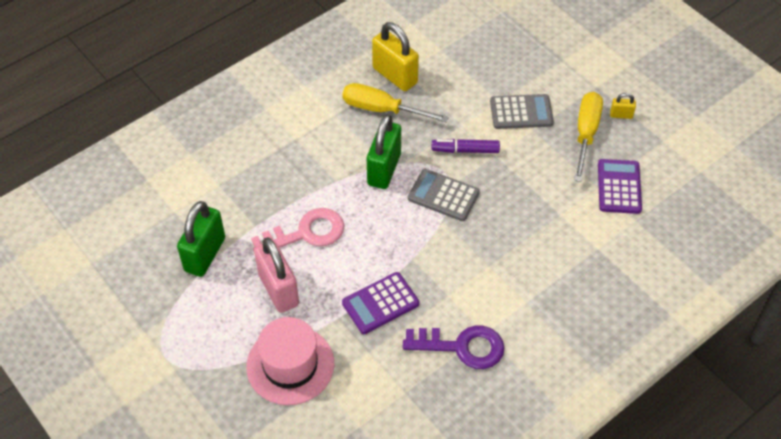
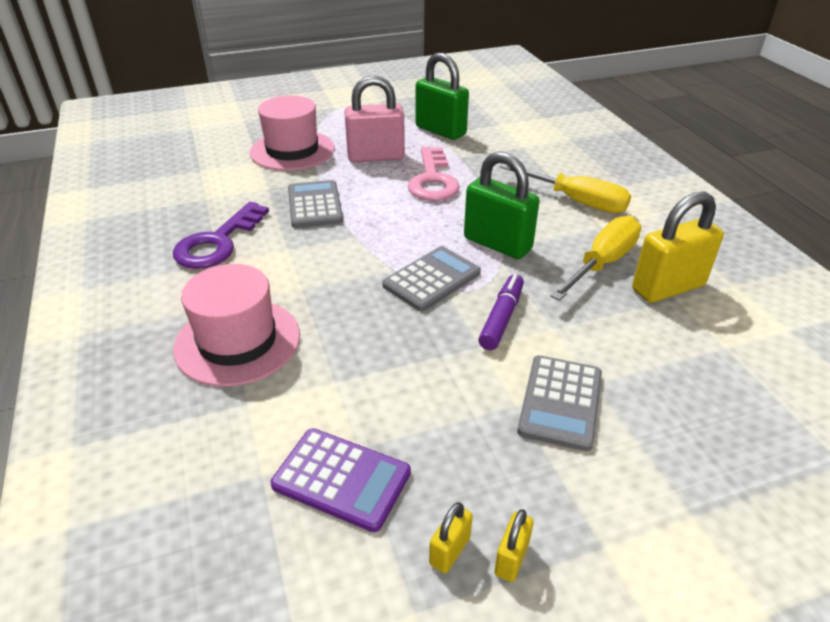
camera: 110 degrees right, 15 degrees down
(380, 303) = (315, 205): purple calculator -> grey calculator
(555, 277) = (237, 341): none -> pink hat
(586, 133) = (483, 477): yellow screwdriver -> yellow screwdriver (576, 201)
(630, 136) = (450, 551): none -> yellow padlock

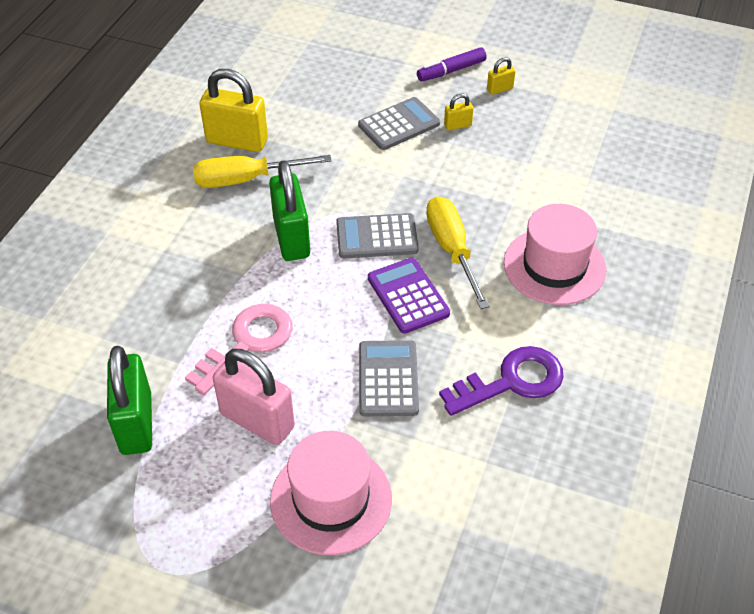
camera: 140 degrees left, 10 degrees up
(315, 205) = (388, 379): grey calculator -> grey calculator turned 150 degrees clockwise
(341, 479) = (549, 154): purple calculator -> purple calculator (408, 296)
(450, 551) = (523, 104): yellow padlock -> yellow padlock (457, 125)
(501, 318) = (367, 183): purple marker -> purple marker (451, 71)
(576, 201) = (171, 239): yellow screwdriver -> yellow screwdriver (452, 249)

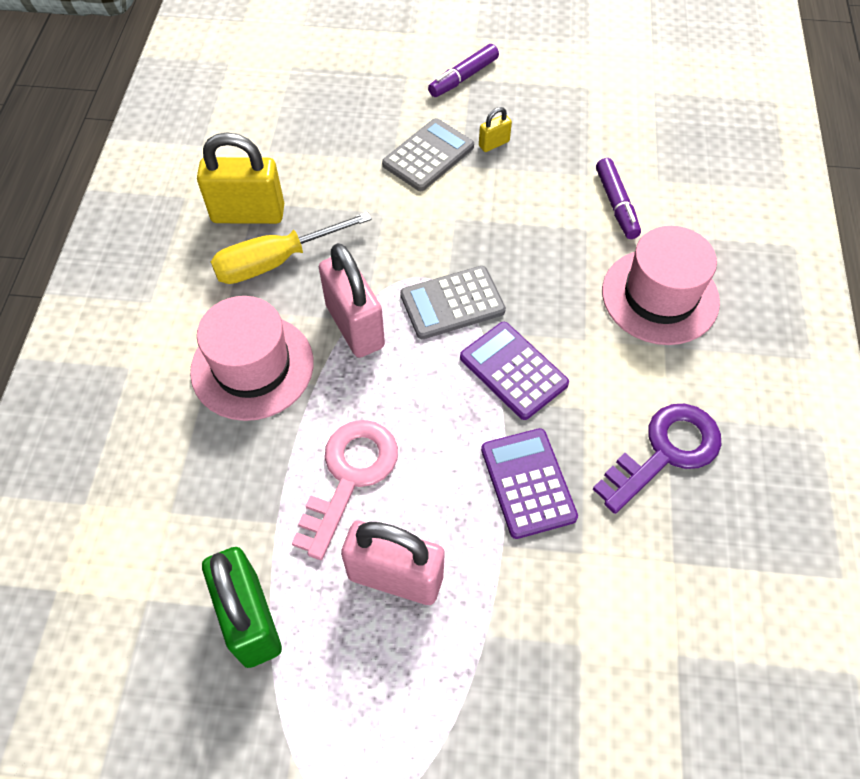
camera: 15 degrees left, 10 degrees up
(291, 238) = (355, 326): green padlock -> pink padlock
(331, 499) = (517, 659): pink hat -> pink hat (252, 367)
(388, 379) = (528, 483): grey calculator -> purple calculator
(452, 249) = (541, 300): yellow screwdriver -> none
(499, 89) = (524, 90): yellow padlock -> none
(544, 190) = (616, 204): none -> purple marker

